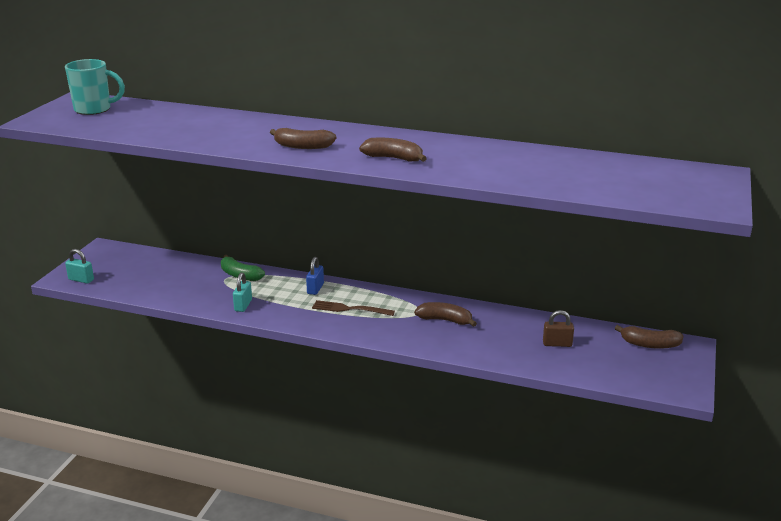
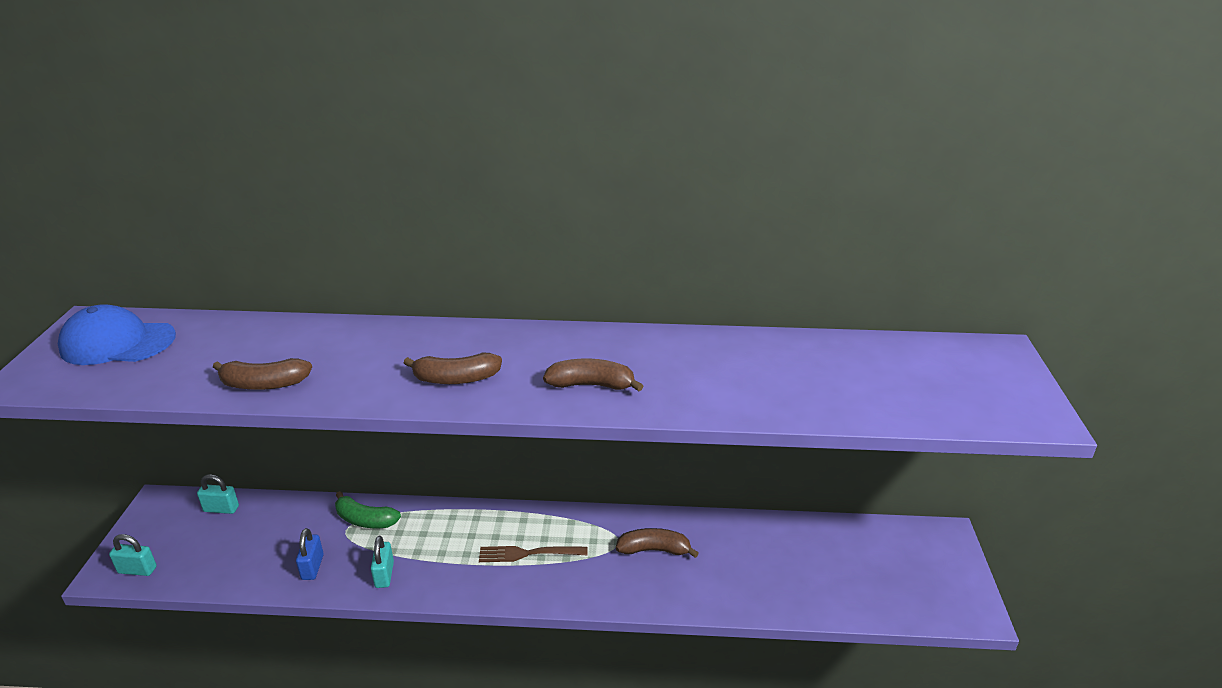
camera: 15 degrees left, 5 degrees up
(94, 109) = (118, 343): turquoise mug -> blue cap
(144, 256) = (221, 509): none -> turquoise padlock
(315, 289) = (473, 525): blue padlock -> blue padlock (312, 567)
(557, 344) = (801, 563): brown padlock -> none
(649, 344) = (903, 542): brown banana -> brown banana (264, 384)

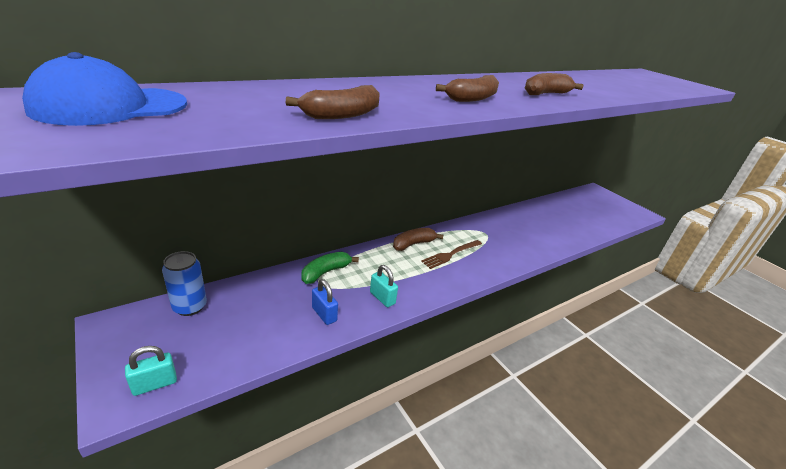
camera: 40 degrees left, 0 degrees up
(221, 509) = (190, 307): turquoise padlock -> blue can
(365, 520) = (325, 272): green banana -> green banana turned 150 degrees clockwise
(654, 550) = (506, 231): brown banana -> brown banana (413, 244)

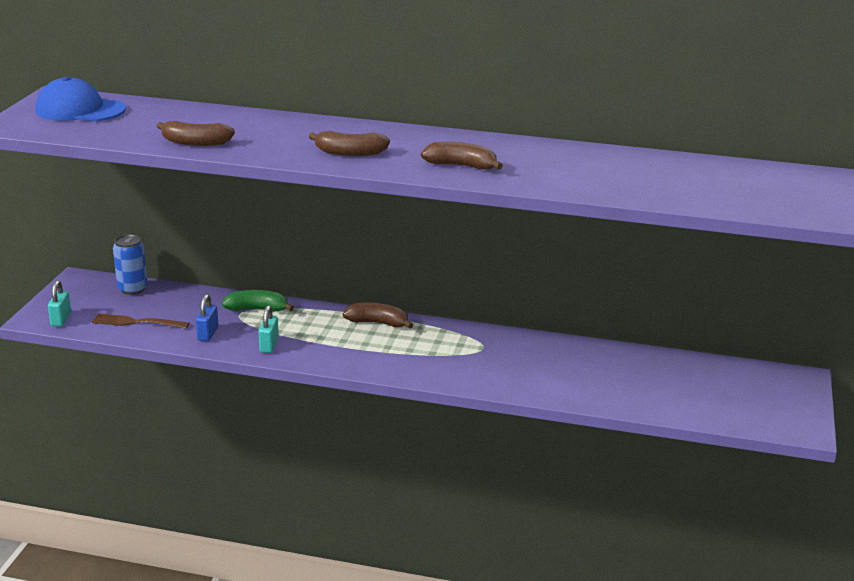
camera: 50 degrees right, 5 degrees down
(155, 384) = (61, 319): turquoise padlock -> turquoise padlock turned 75 degrees clockwise
(451, 254) = (399, 346): brown fork -> brown fork (137, 322)

